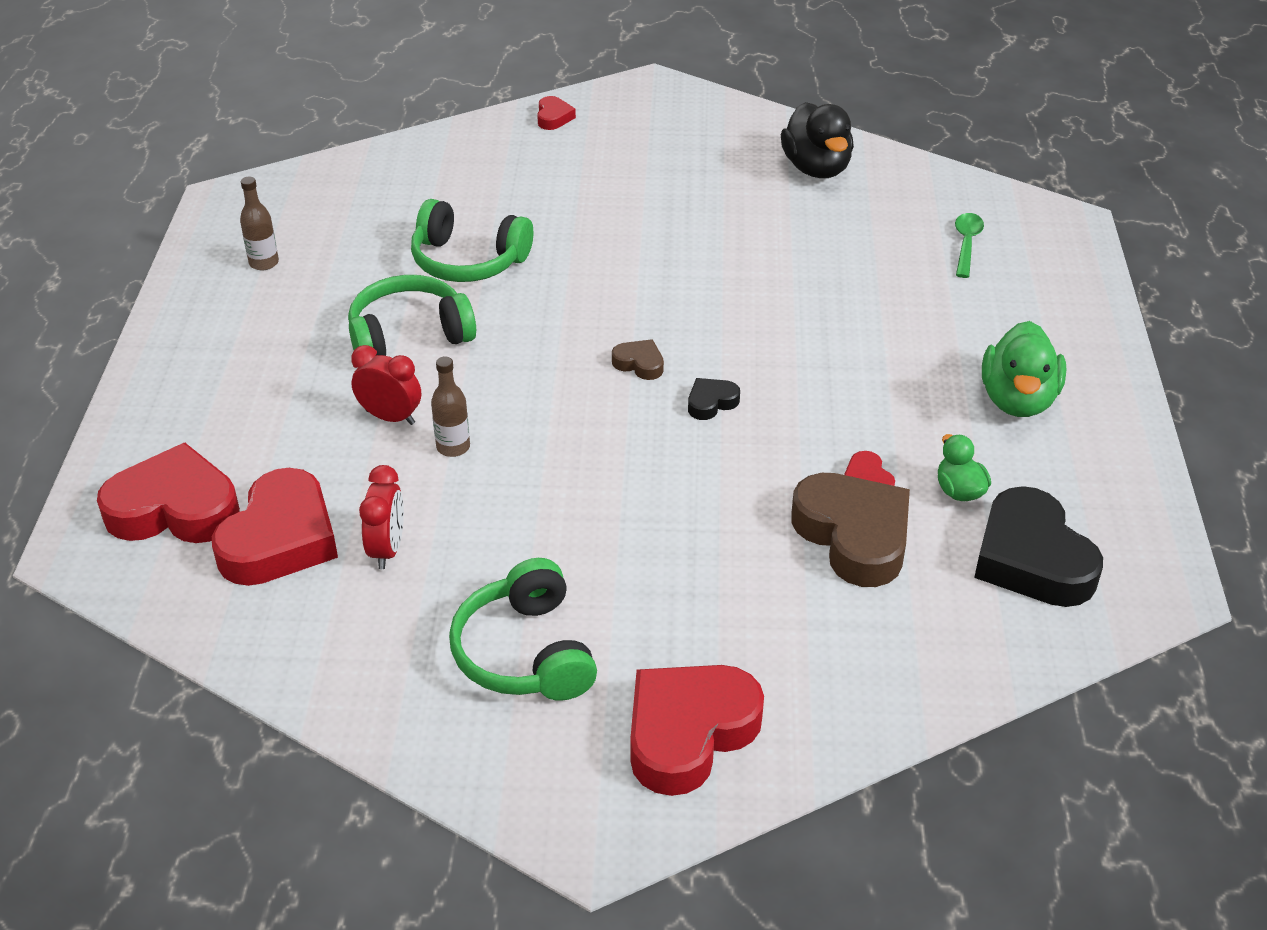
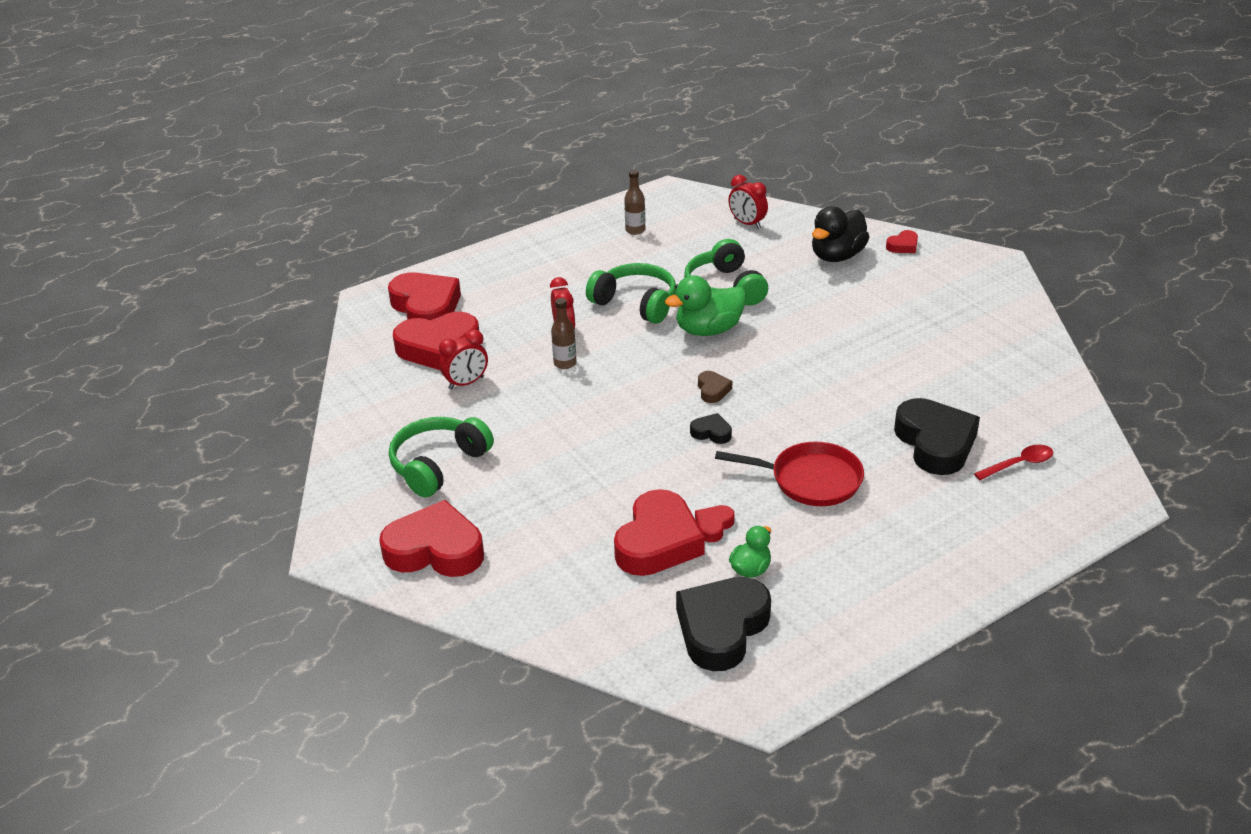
camera: 55 degrees right, 5 degrees down
(370, 184) = (747, 223): none -> red clock
(816, 168) = (1007, 364): black duck -> black duck (837, 256)
(854, 536) = (658, 542): brown heart -> red heart
(860, 377) = (810, 480): none -> red pan
(886, 272) = (935, 443): none -> black heart
(966, 244) = (1018, 464): green spoon -> red spoon
(1017, 400) = (876, 558): green duck -> green duck (708, 330)

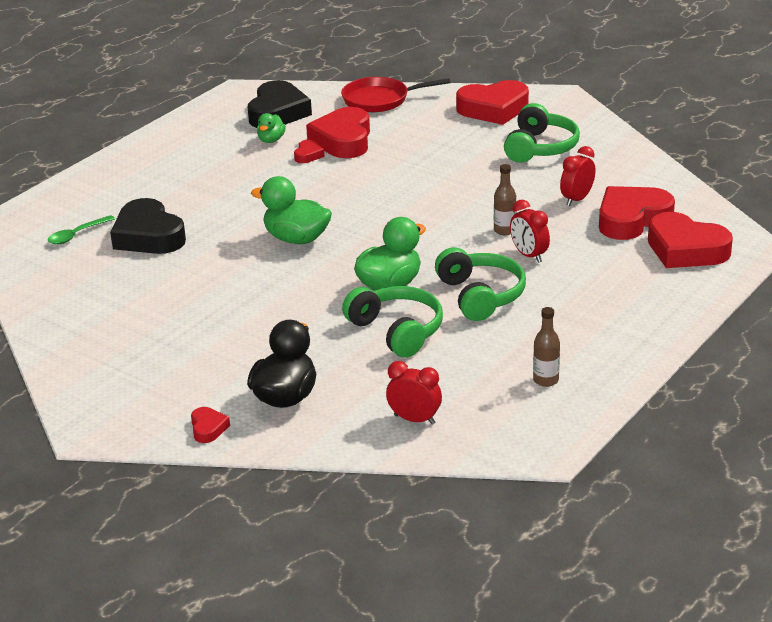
camera: 160 degrees right, 5 degrees down
(636, 303) = (480, 296): green headphones -> green headphones turned 120 degrees counterclockwise
(711, 432) = (340, 207): black heart -> none
(713, 390) = (356, 236): brown heart -> none
(775, 401) = (296, 239): none -> green duck
(810, 480) = (246, 193): red pan -> red pan (380, 100)
(903, 246) = (208, 428): red heart -> red heart turned 135 degrees clockwise
(1018, 464) = (77, 235): red spoon -> green spoon

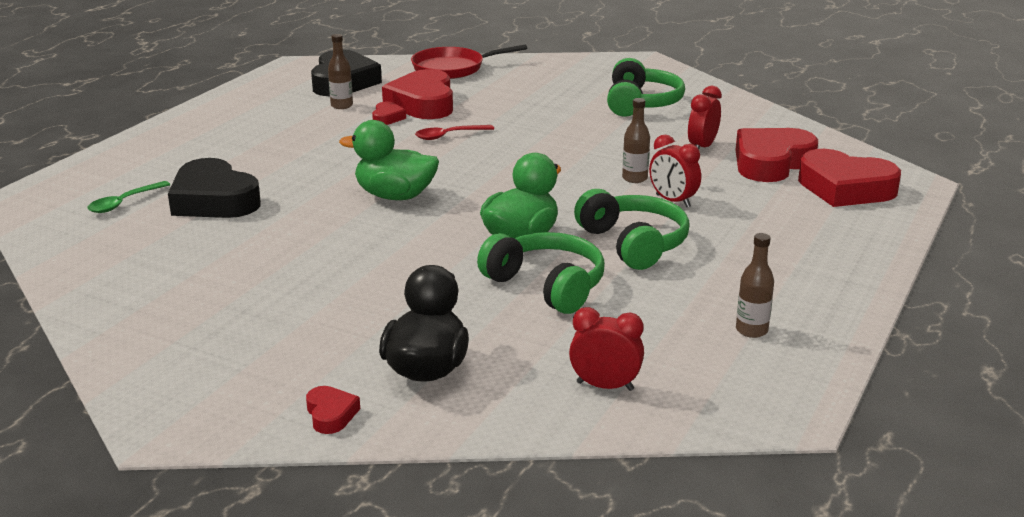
camera: 10 degrees left, 5 degrees down
(271, 140) = (342, 106): green duck -> brown bottle
(357, 177) = (449, 136): none -> red spoon
(493, 109) = (577, 73): red heart -> none

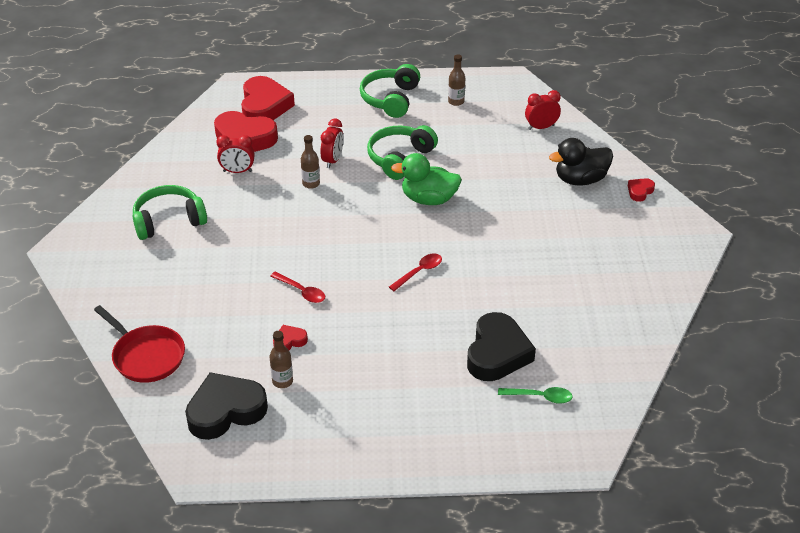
camera: 120 degrees left, 15 degrees up
(395, 196) = (419, 272): green duck -> red spoon
(423, 103) = (245, 335): red heart -> none
(546, 286) = (473, 172): green headphones -> green headphones (391, 99)
(605, 386) = (541, 127): red clock -> red clock turned 90 degrees clockwise

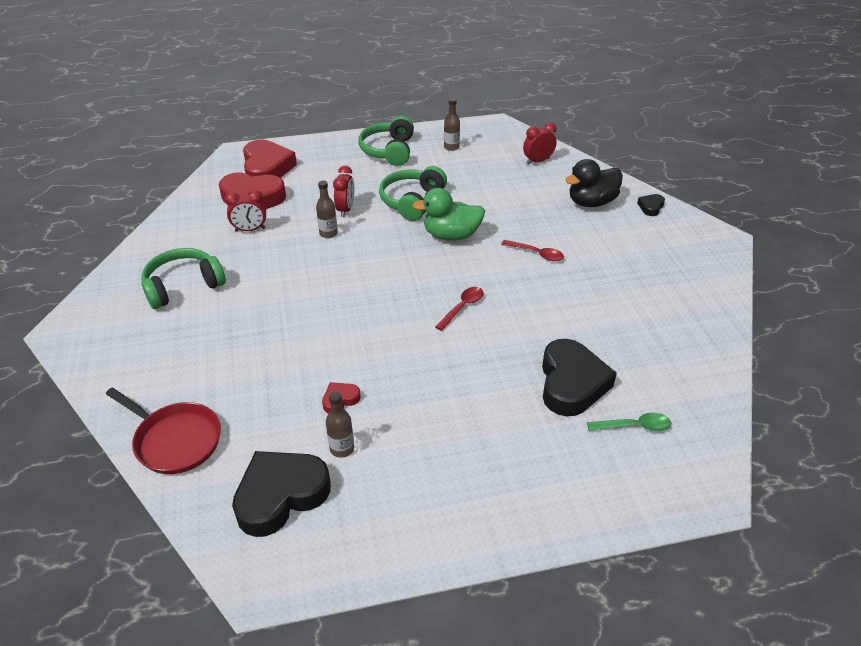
camera: 10 degrees left, 0 degrees up
(301, 291) = (342, 343): red spoon -> red spoon (536, 254)
(640, 191) = (651, 207): red heart -> black heart

